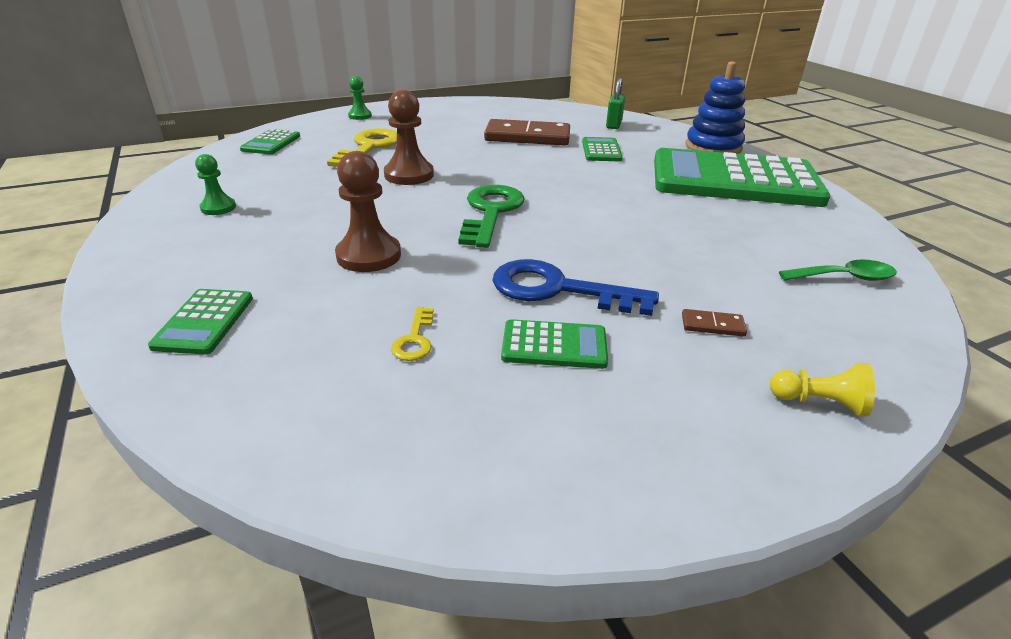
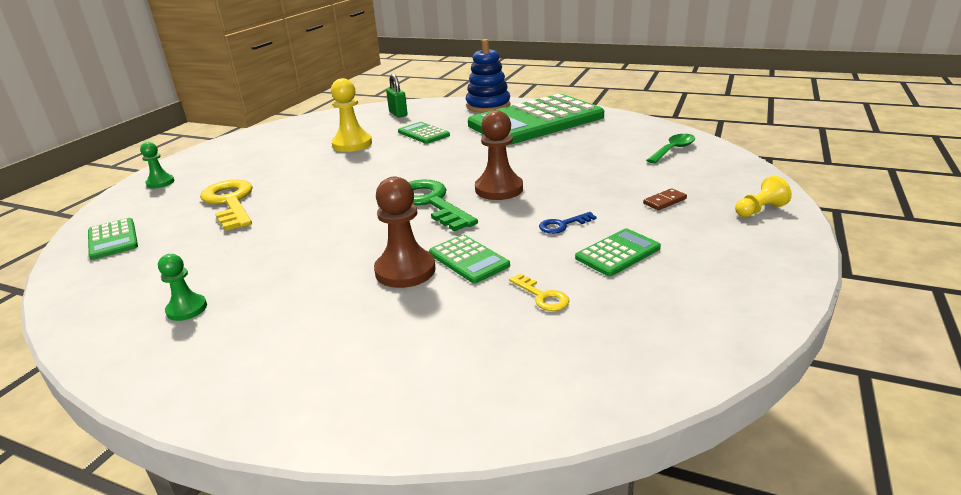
camera: 40 degrees left, 5 degrees down
(204, 322) = (377, 379): green calculator -> green calculator (468, 259)
(409, 175) = (314, 207): brown pawn -> brown pawn (499, 189)
(527, 137) = (352, 144): brown domino -> yellow pawn
(557, 289) = (562, 225): blue key -> blue key, size x0.47

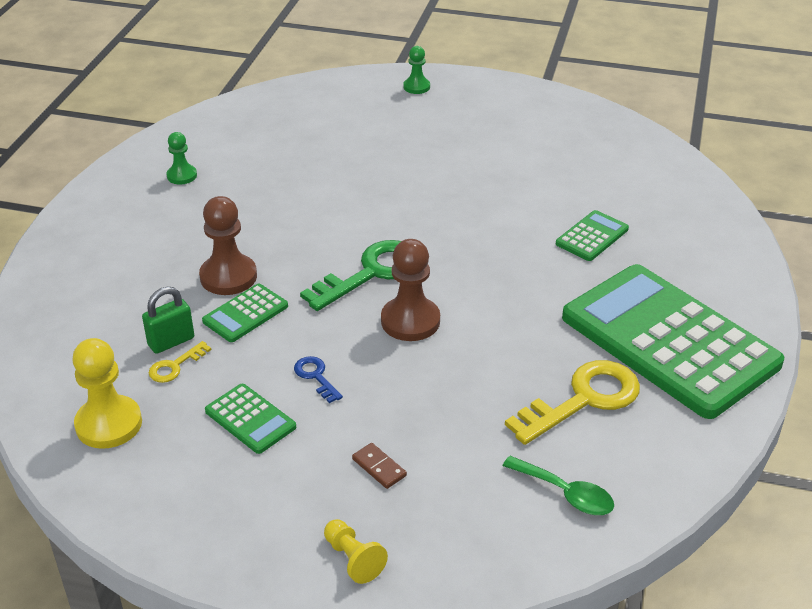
camera: 80 degrees right, 10 degrees up
(113, 239) = (296, 103): green calculator -> none
(230, 202) = (371, 141): yellow key -> yellow key (583, 399)
(352, 144) = (542, 184): yellow pawn -> yellow pawn (109, 424)
(398, 114) = (671, 201): green padlock -> green padlock (171, 342)
(488, 106) = (733, 284): blue stacking toy -> none

